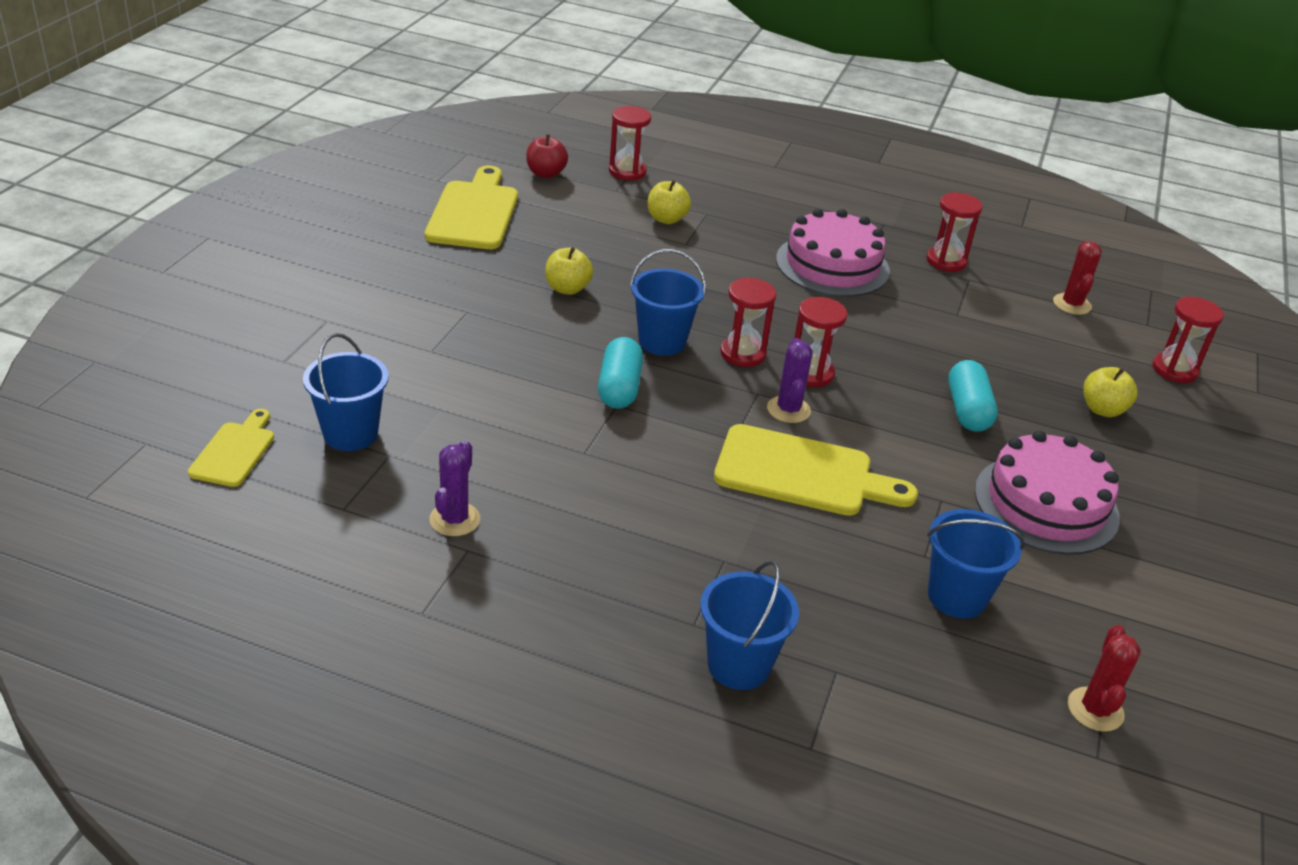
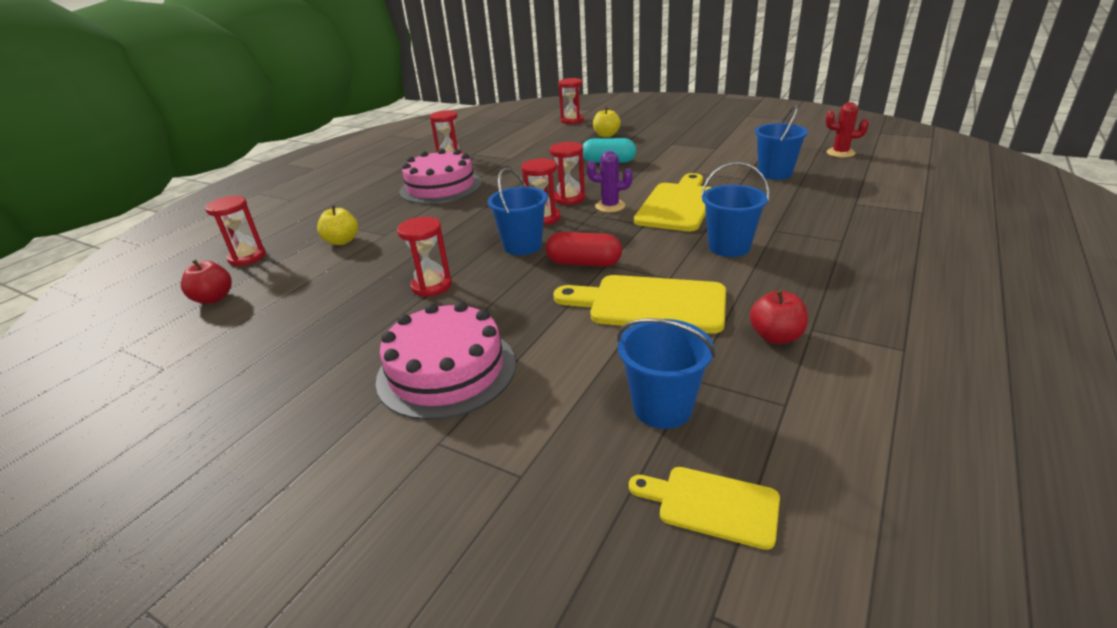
camera: 75 degrees left, 5 degrees down
(454, 519) = (776, 337): purple cactus -> red apple
(474, 212) = (260, 340): yellow cutting board -> yellow cutting board (650, 304)
(567, 289) = (431, 286): yellow apple -> red hourglass
(619, 388) = (584, 263): turquoise capsule -> red capsule
(739, 665) = (870, 228): blue bucket -> blue bucket (729, 247)
(1046, 504) = (689, 151): pink cake -> pink cake (446, 371)
(1072, 304) = (507, 134): red cactus -> none

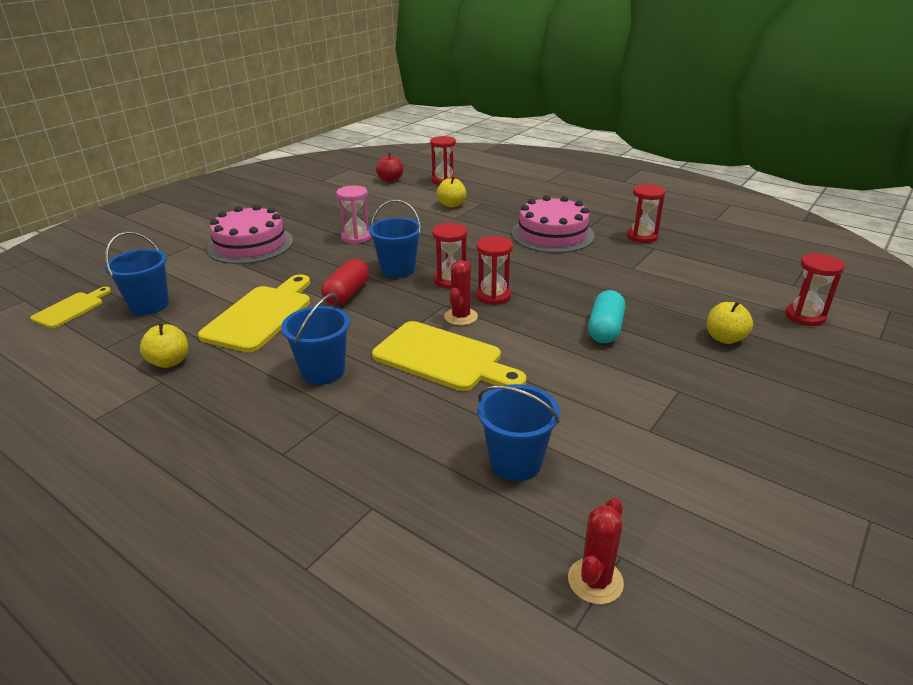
camera: 95 degrees right, 0 degrees up
(431, 286) = (356, 237): red hourglass -> pink hourglass
(610, 206) = (461, 317): purple cactus -> red cactus
(776, 337) = (169, 362): red apple -> yellow apple

